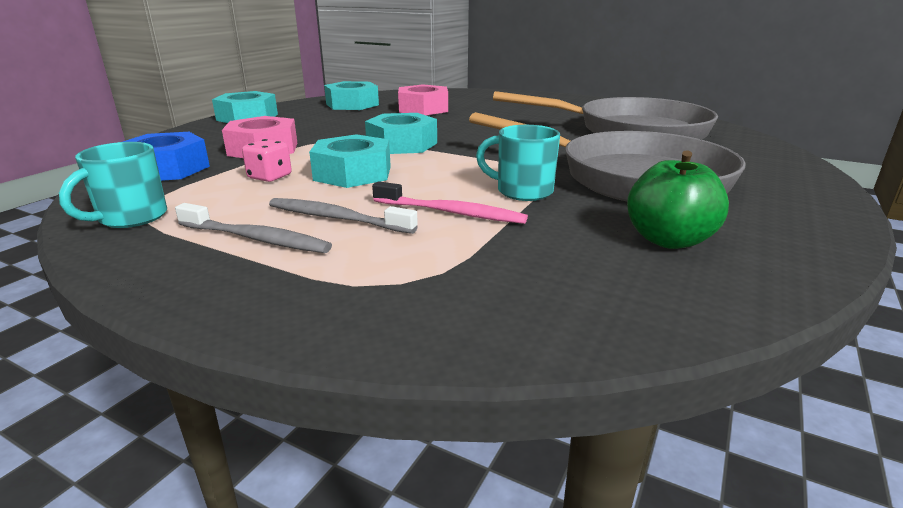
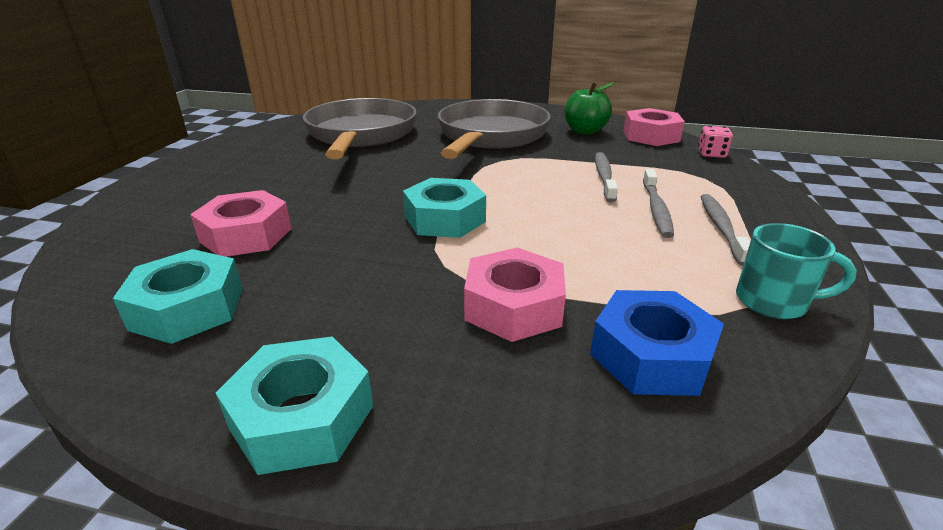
camera: 105 degrees left, 5 degrees up
(270, 177) = (605, 265): pink dice -> pink dice (711, 154)
(353, 173) = (557, 225): turquoise nut -> none
(451, 212) = (604, 177): pink toothbrush -> grey toothbrush
(522, 191) = (544, 161): turquoise mug -> none
(643, 297) = (650, 136): none -> pink nut

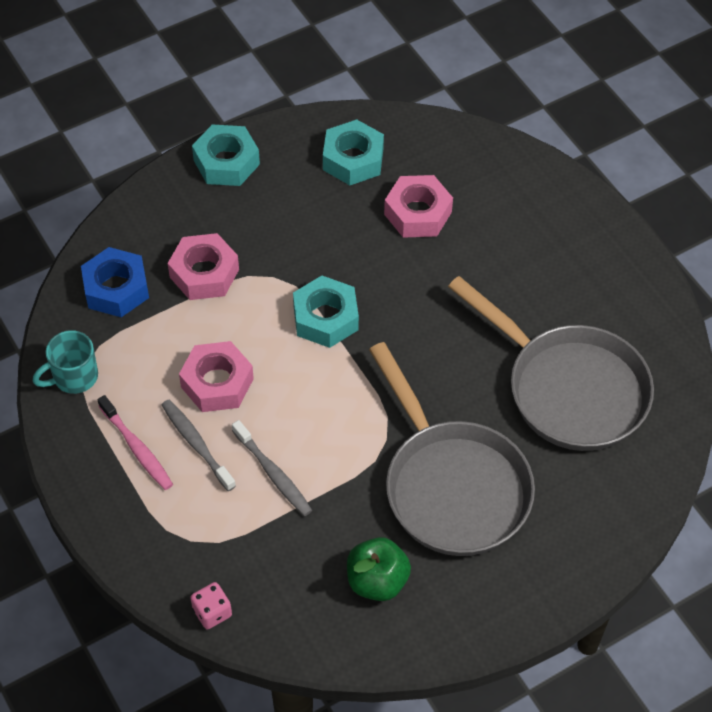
camera: 135 degrees right, 25 degrees up
(650, 136) = (301, 622): pink nut -> pink nut (217, 383)
(721, 228) = (137, 448): grey toothbrush -> pink toothbrush

